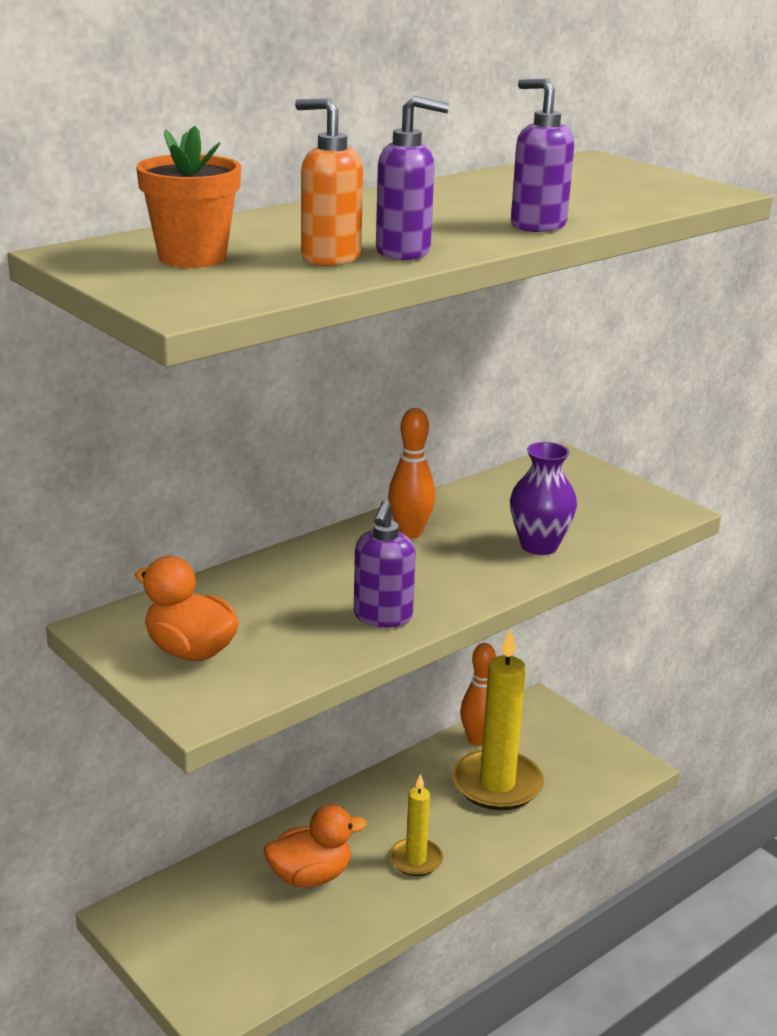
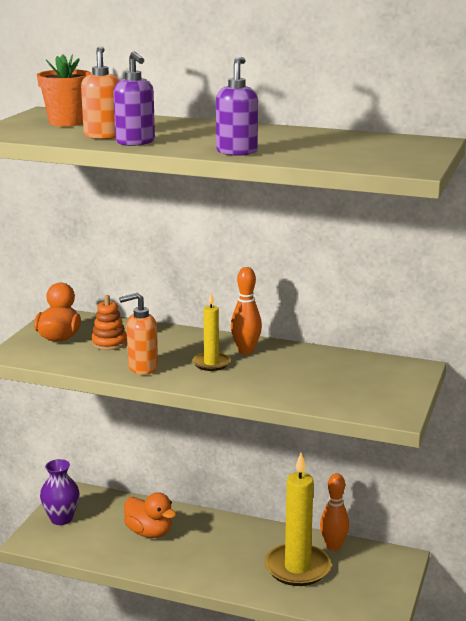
camera: 60 degrees right, 5 degrees down
(264, 617) = (109, 343): none -> orange stacking toy
(382, 617) = (142, 368): purple soap dispenser -> orange soap dispenser
(415, 860) = (196, 562): yellow candle -> yellow candle (211, 363)
(539, 546) = (281, 387): purple vase -> purple vase (61, 519)

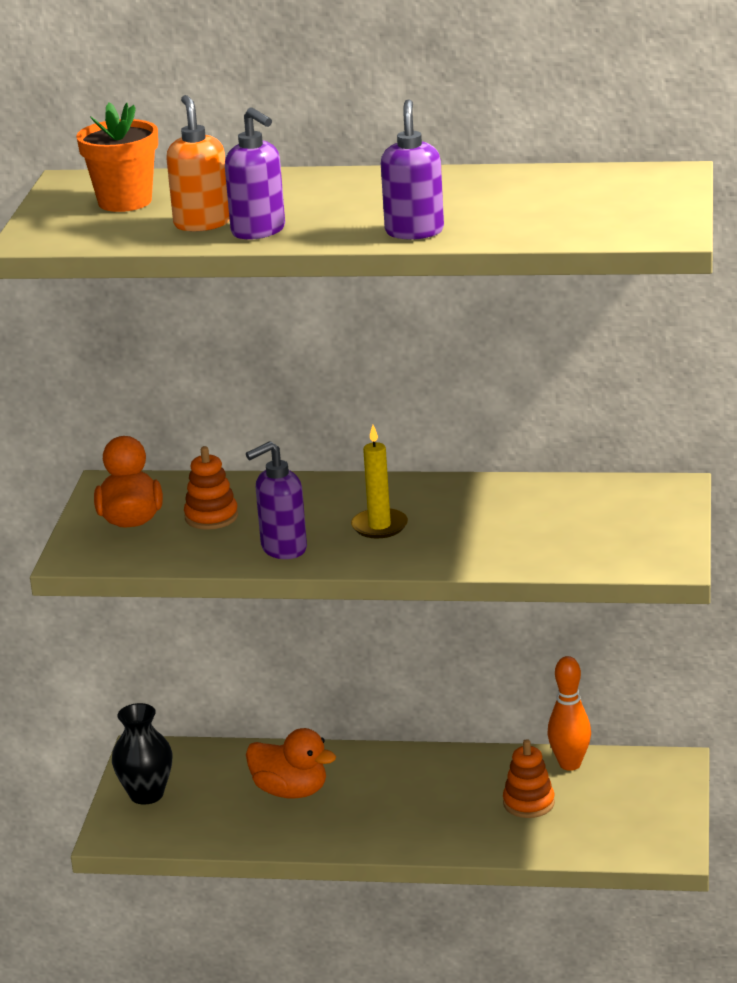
camera: 10 degrees left, 5 degrees up
(61, 519) = (146, 794): purple vase -> black vase
(142, 368) = (283, 549): orange soap dispenser -> purple soap dispenser
(246, 351) = (420, 499): orange bowling pin -> none
(297, 568) = (528, 803): yellow candle -> orange stacking toy

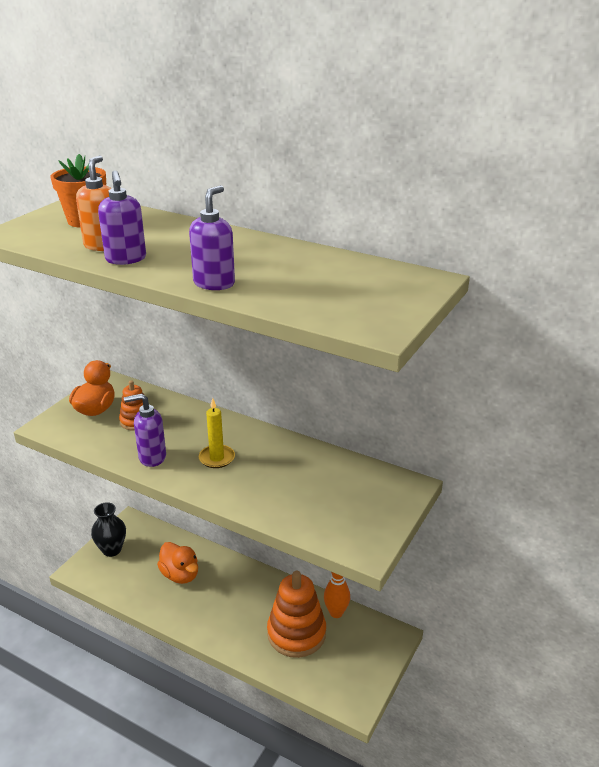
camera: 20 degrees right, 5 degrees up
(528, 803) = (296, 633): orange stacking toy -> orange stacking toy, size x1.87

